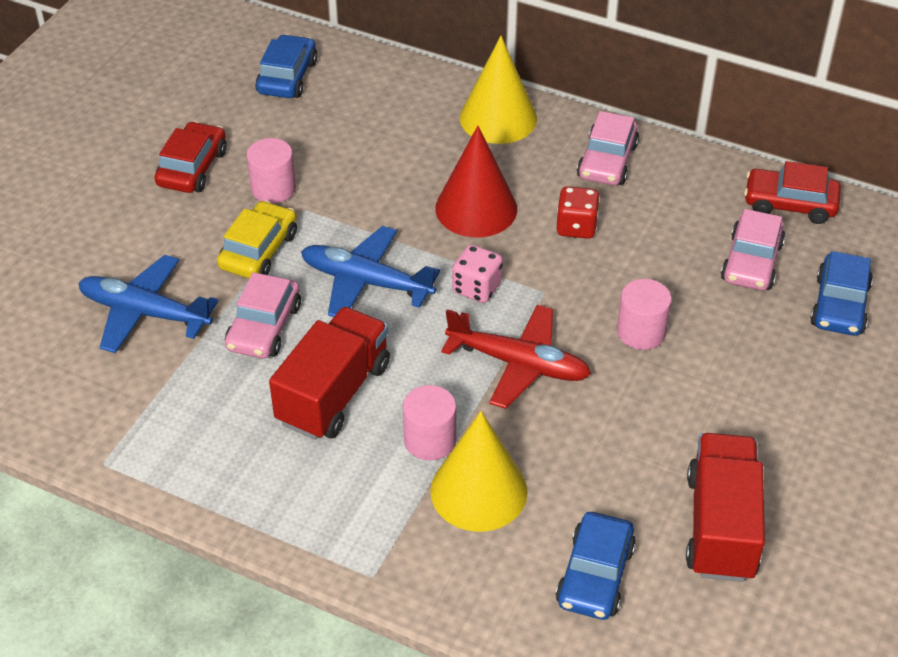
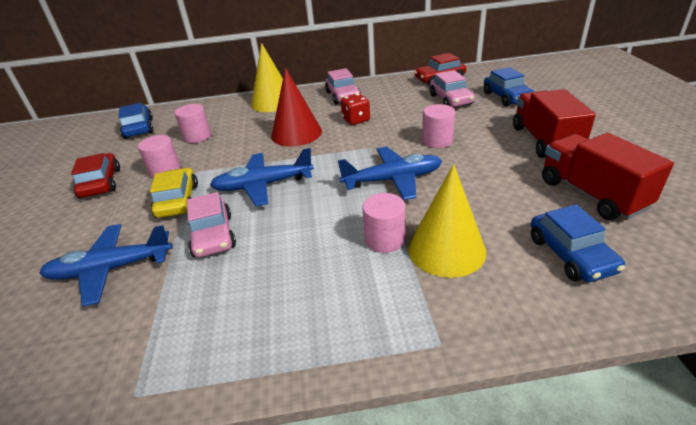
camera: 30 degrees left, 10 degrees down
(334, 393) = (295, 247): red truck -> red truck (545, 141)
(349, 140) = (197, 136): none -> pink cylinder
(477, 288) = (332, 161): pink dice -> none
(518, 364) = (392, 180): red plane -> blue plane

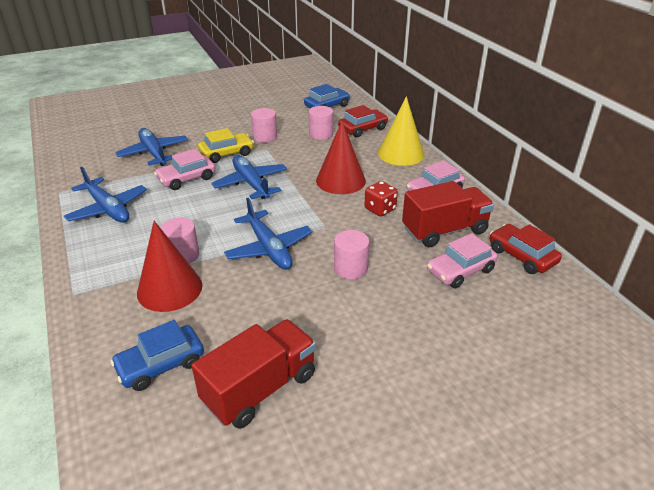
camera: 70 degrees right, 0 degrees up
(101, 183) = (245, 118): red car -> red car (362, 129)
(237, 318) = (108, 209): none -> blue plane
(446, 249) = (169, 289): yellow cone -> red cone
(507, 97) = (492, 320): blue car -> none
(545, 141) = (373, 355): red truck -> red truck (444, 231)

